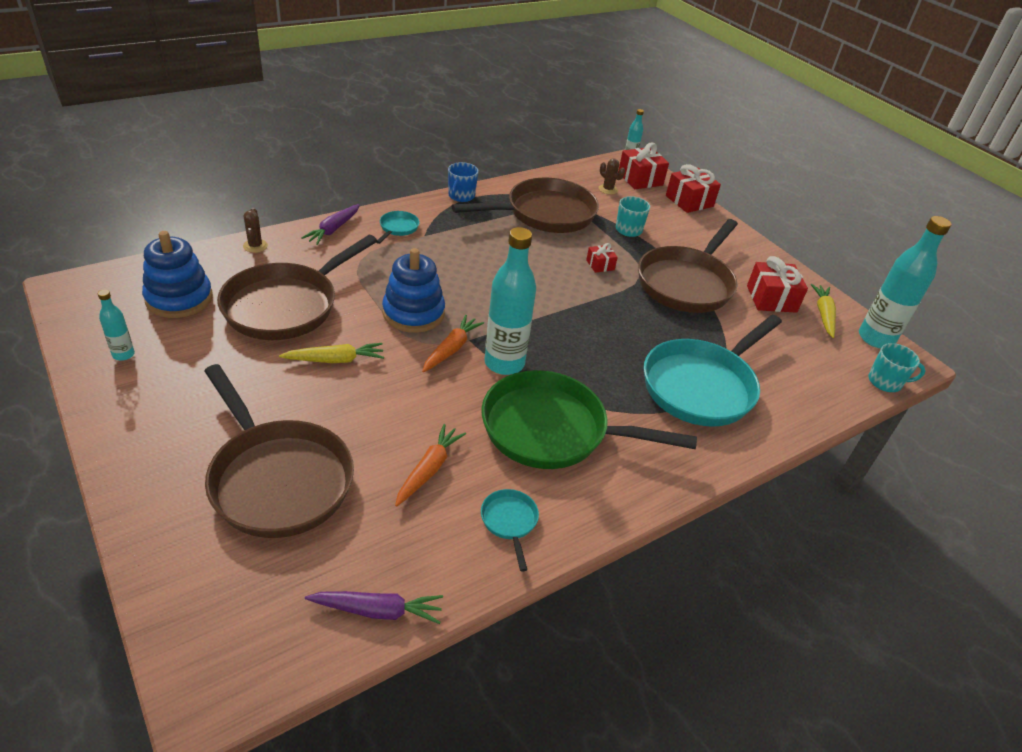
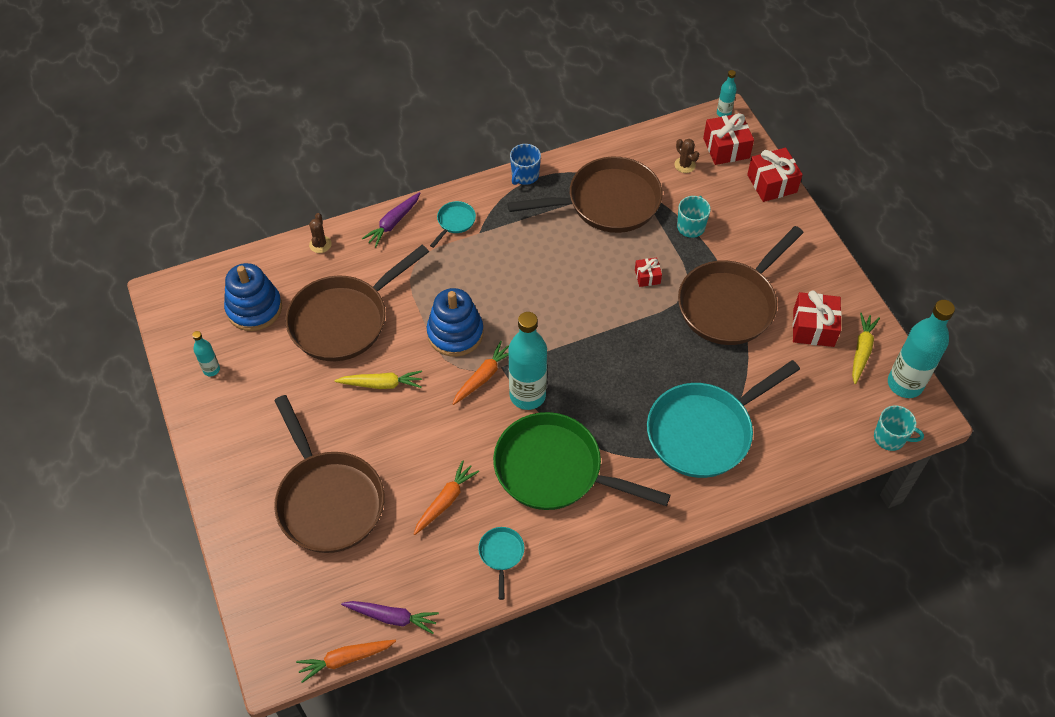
camera: 15 degrees right, 15 degrees up
(315, 674) = (345, 659): none -> orange carrot

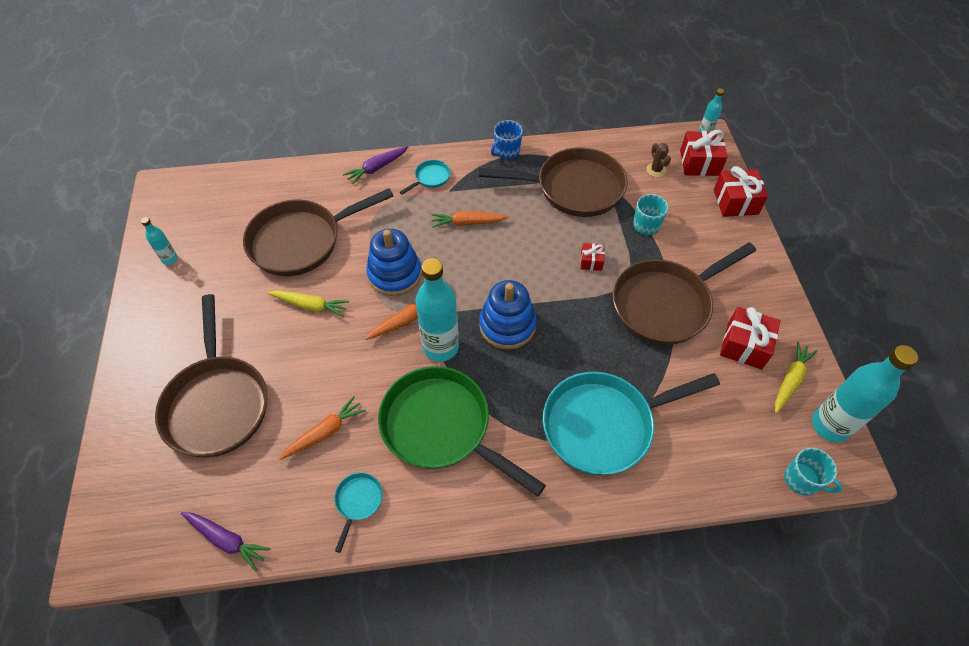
camera: 15 degrees right, 0 degrees up
(254, 308) = (229, 215): blue stacking toy -> blue stacking toy (507, 325)
(320, 244) = (308, 173): brown cactus -> none
(345, 659) = (164, 573): orange carrot -> orange carrot (468, 223)

